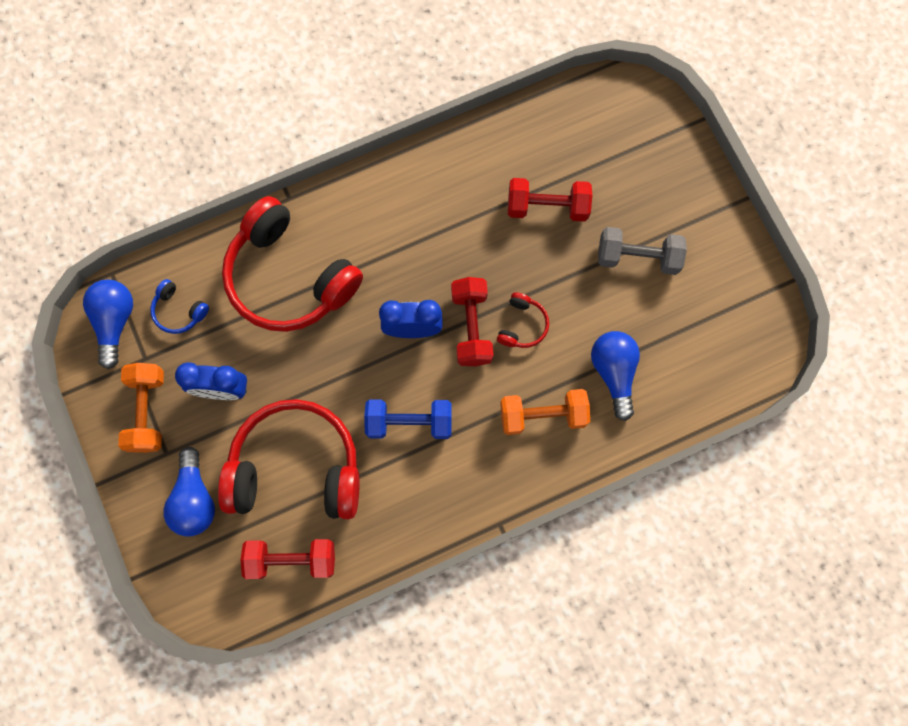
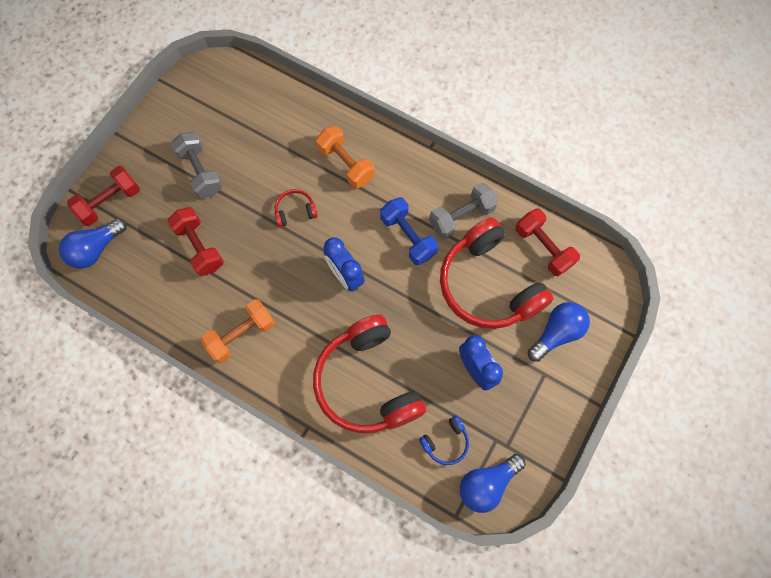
camera: 125 degrees left, 5 degrees down
(148, 411) = (528, 408): orange dumbbell -> orange dumbbell (241, 334)
(179, 311) = (445, 442): blue headphones -> blue headphones turned 60 degrees clockwise
(289, 278) = (367, 382): red headphones -> red headphones turned 150 degrees clockwise
(391, 496) = (461, 217): none -> grey dumbbell
(471, 327) = (318, 240): red dumbbell -> red dumbbell (110, 202)
(614, 372) = (289, 141): blue light bulb -> blue light bulb (96, 249)

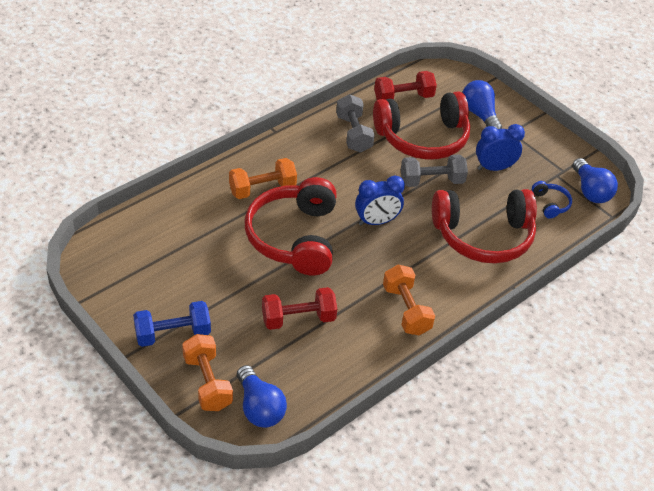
camera: 75 degrees left, 25 degrees down
(110, 202) = (207, 382): red dumbbell -> orange dumbbell
(201, 172) = (212, 297): grey dumbbell -> grey dumbbell (431, 181)
(295, 211) = (294, 237): red headphones -> red headphones, size x2.42
(408, 237) = (357, 171): blue dumbbell -> blue dumbbell (173, 334)

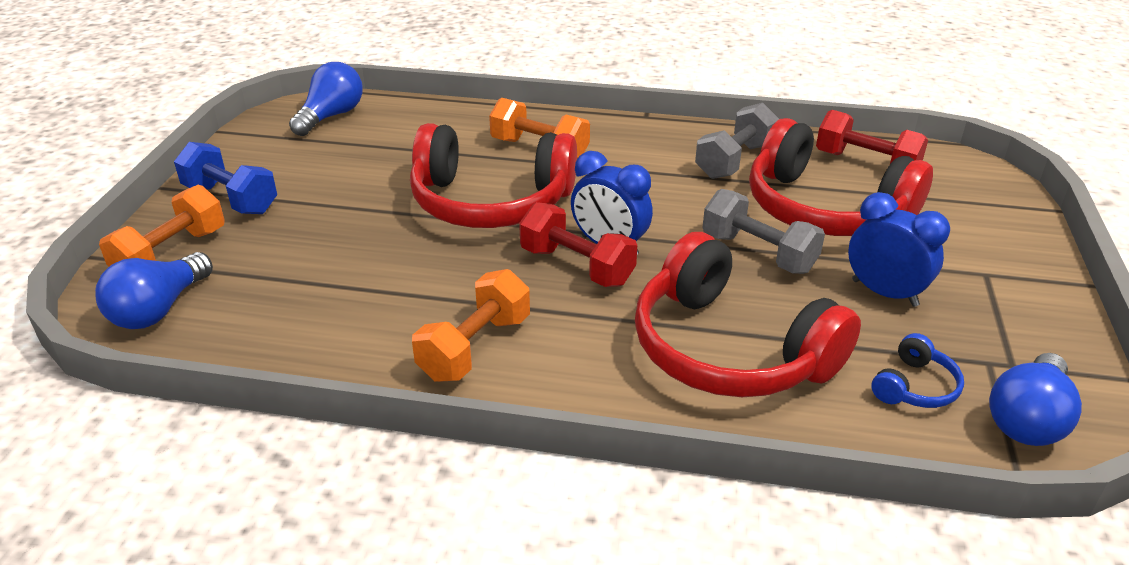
camera: 55 degrees right, 10 degrees down
(294, 237) = (490, 202): red headphones -> red headphones turned 135 degrees counterclockwise
(298, 319) = (351, 268): red dumbbell -> red dumbbell (577, 266)
(479, 115) = (961, 231): blue light bulb -> blue light bulb (331, 116)

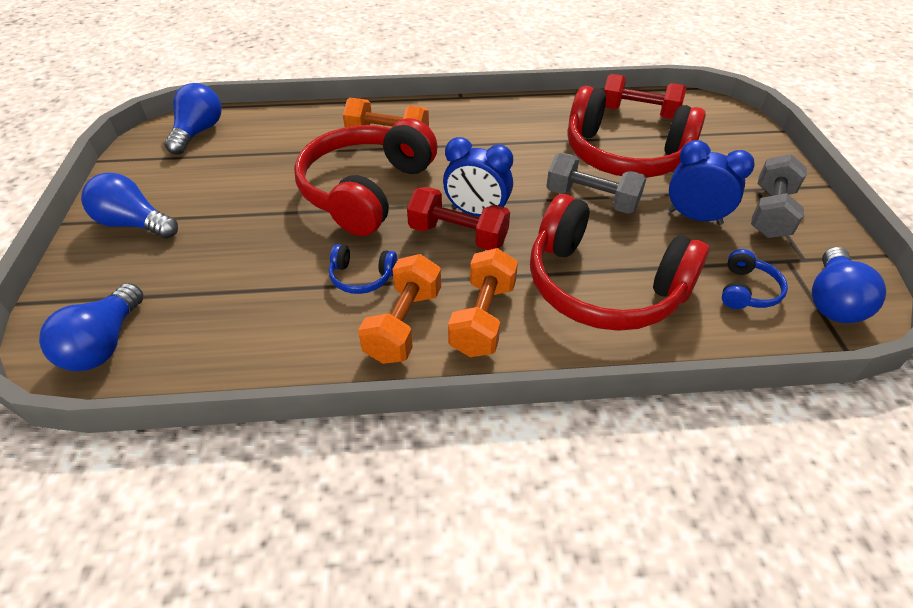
camera: 15 degrees left, 10 degrees up
(171, 254) = (97, 287): orange dumbbell -> orange dumbbell (483, 318)
(231, 199) = (134, 224): blue dumbbell -> blue light bulb
(448, 291) = (362, 277): none -> blue headphones
(490, 202) = (366, 190): red headphones -> red headphones turned 120 degrees clockwise
(735, 161) = (543, 125): grey dumbbell -> grey dumbbell (770, 213)

